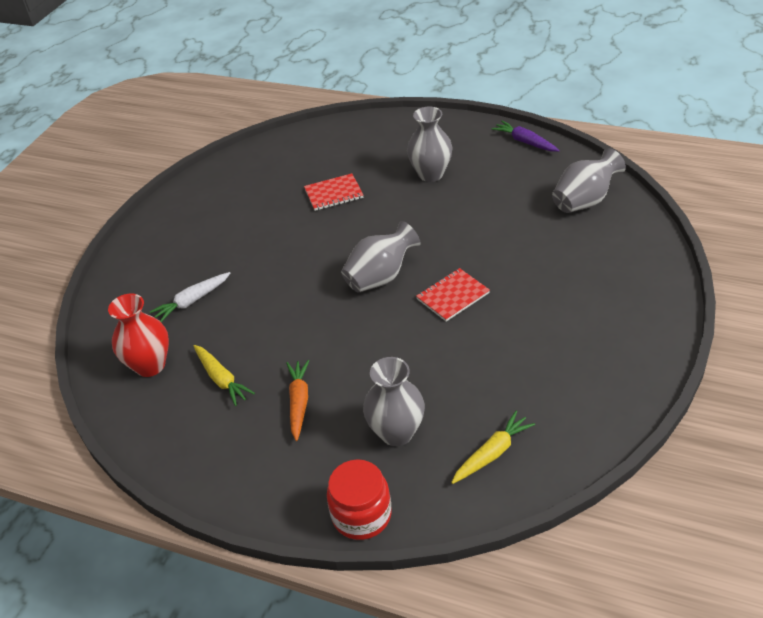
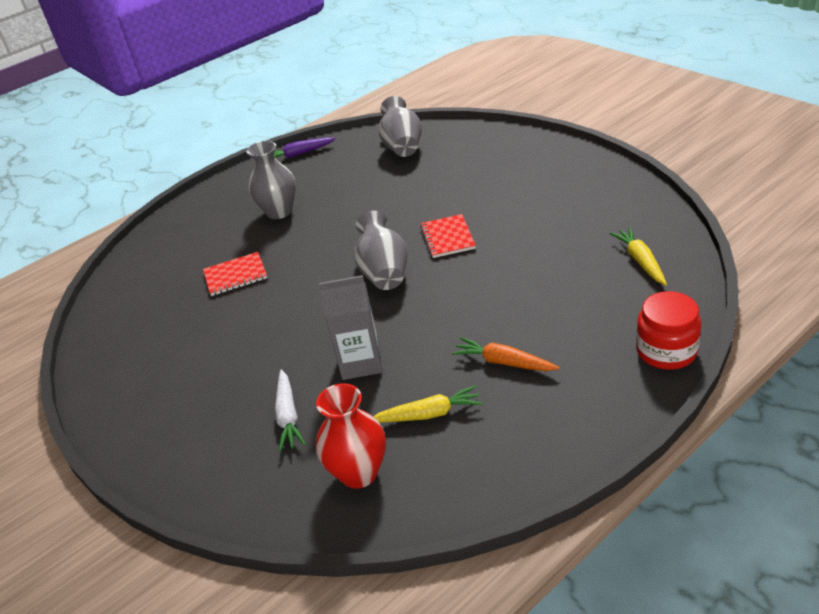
camera: 60 degrees left, 5 degrees down
(263, 314) = (361, 362): none -> grey carton
(334, 194) = (235, 276): red notebook -> red notebook turned 60 degrees clockwise
(396, 432) = (584, 308): grey vase -> none

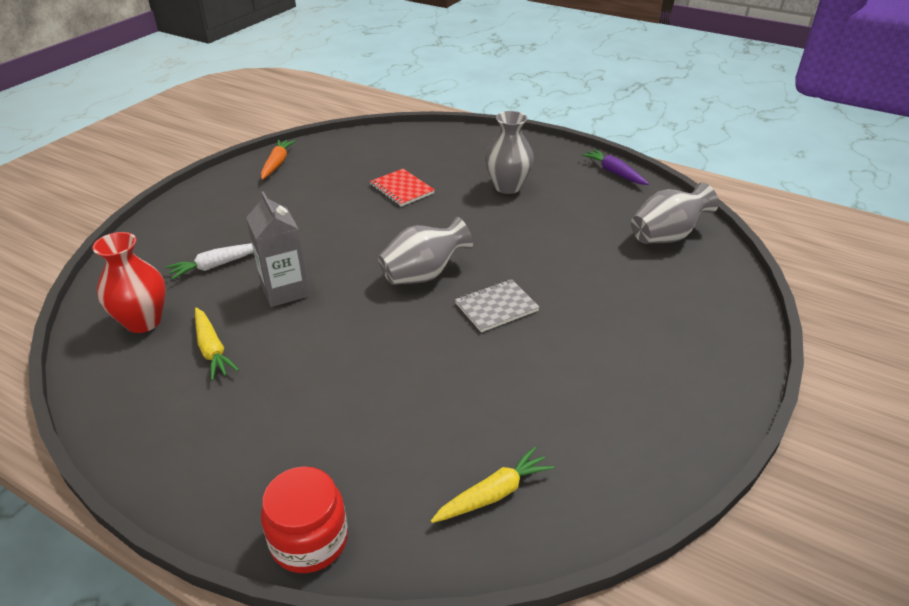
camera: 65 degrees right, 0 degrees up
(447, 238) = (496, 307): red notebook -> grey notebook
(504, 362) = (286, 390): orange carrot -> orange carrot (277, 164)

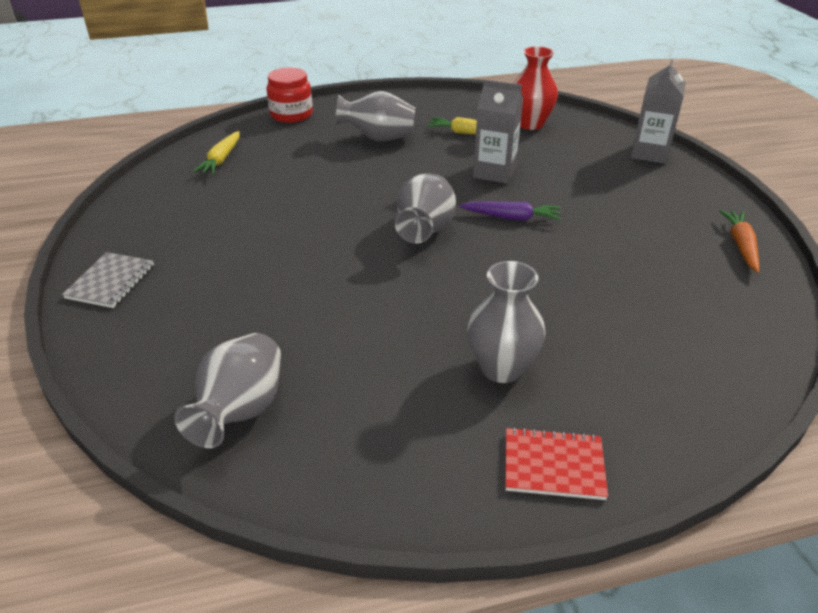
camera: 135 degrees right, 0 degrees up
(155, 234) = (649, 153): none -> grey carton
(216, 265) = (567, 161): white carrot -> none
(277, 164) = (741, 245): orange carrot -> orange carrot turned 135 degrees counterclockwise
(294, 404) = (378, 138): none -> grey vase
(402, 189) = (589, 292): red notebook -> red notebook (553, 465)
(496, 307) = (335, 239): grey notebook -> grey notebook (111, 282)
(614, 173) = (409, 499): purple carrot -> purple carrot (511, 217)

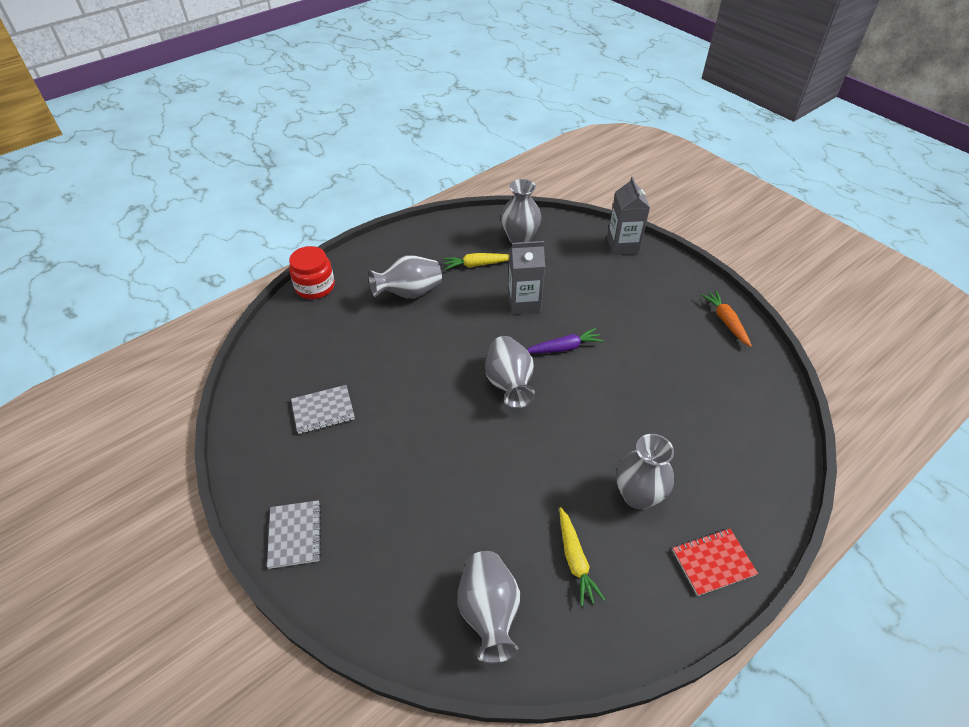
camera: 25 degrees left, 10 degrees up
(220, 200) = (323, 410): none -> grey notebook
(221, 159) = (290, 362): yellow carrot -> yellow carrot (575, 560)
(530, 124) = (519, 238): red vase -> grey vase

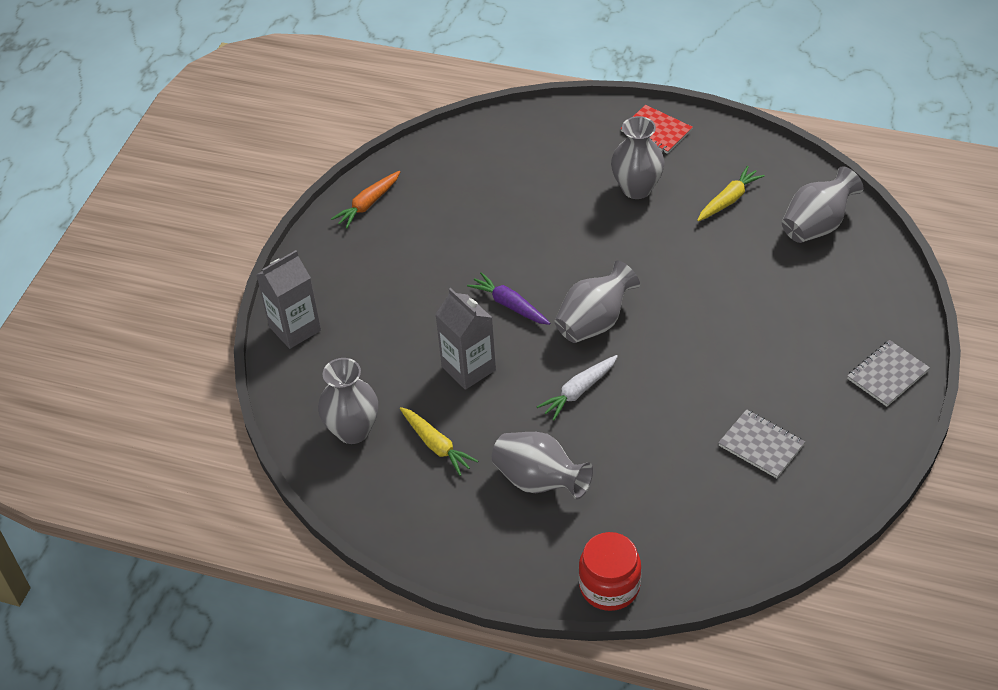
camera: 120 degrees left, 0 degrees up
(457, 344) = (579, 391): none -> white carrot

